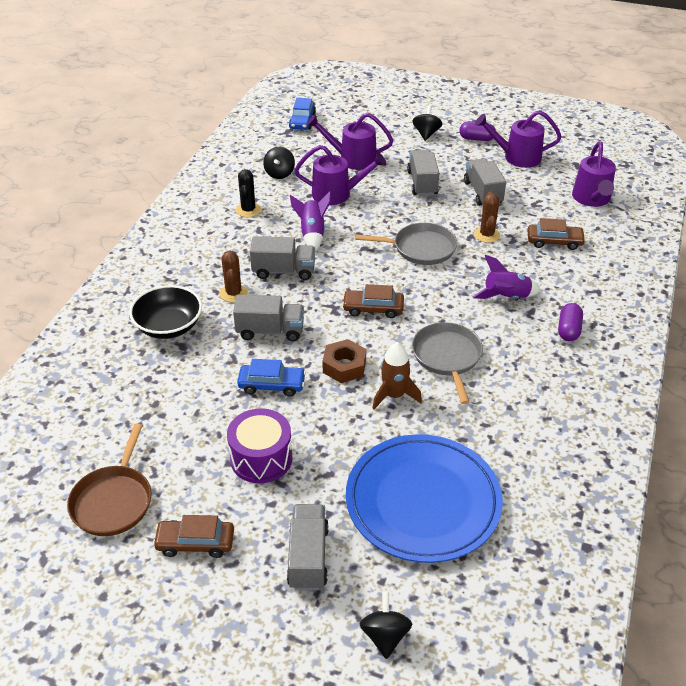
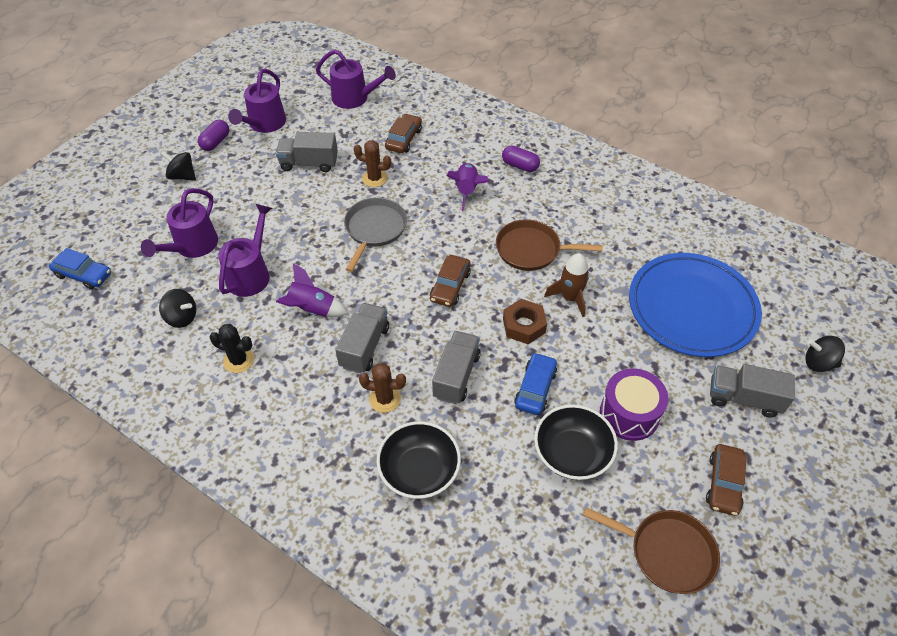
camera: 75 degrees left, 10 degrees up
(206, 420) = (572, 453): none -> black bowl
(422, 183) = (269, 201): grey truck -> none
(447, 357) = (531, 250): grey pan -> brown pan

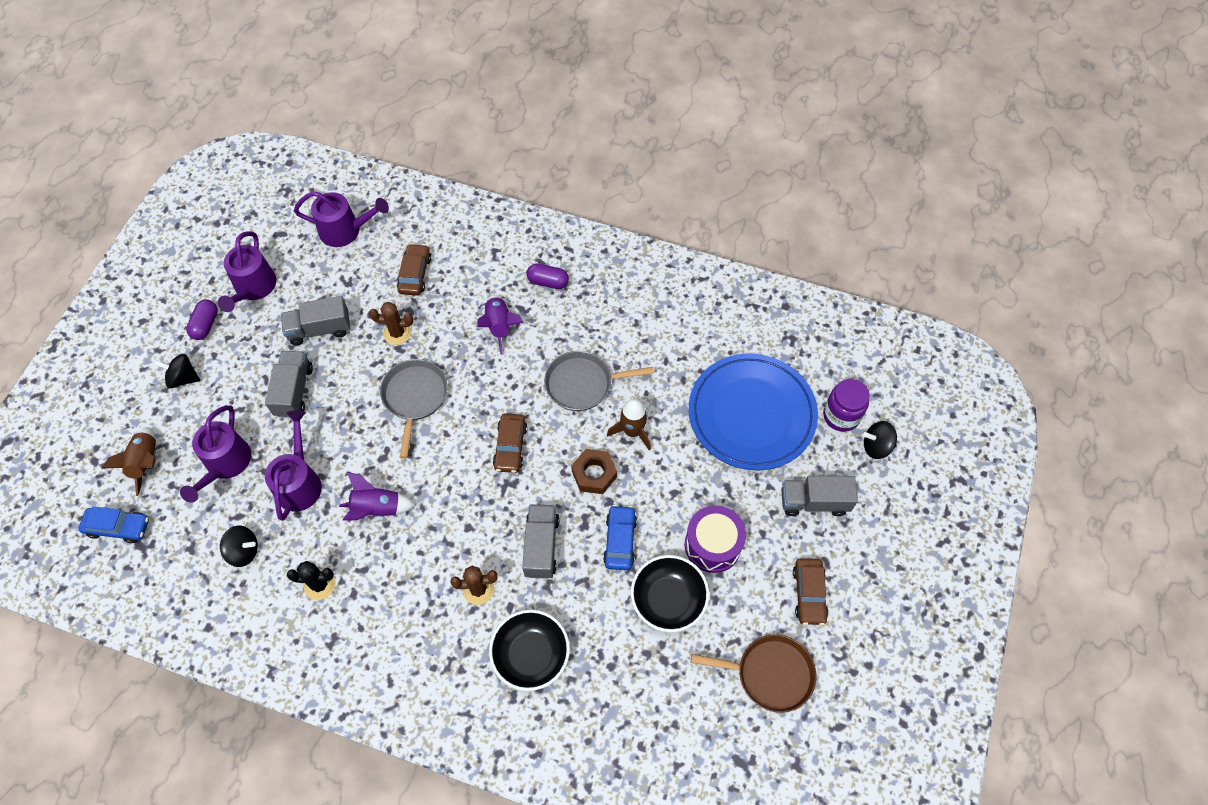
camera: 15 degrees left, 10 degrees up
(127, 231) = (146, 462): none -> brown rocket
(365, 347) = (443, 537): grey truck -> grey truck (294, 391)
(531, 250) = (582, 384): brown pan -> grey pan
(784, 328) = (841, 416): none -> purple jar

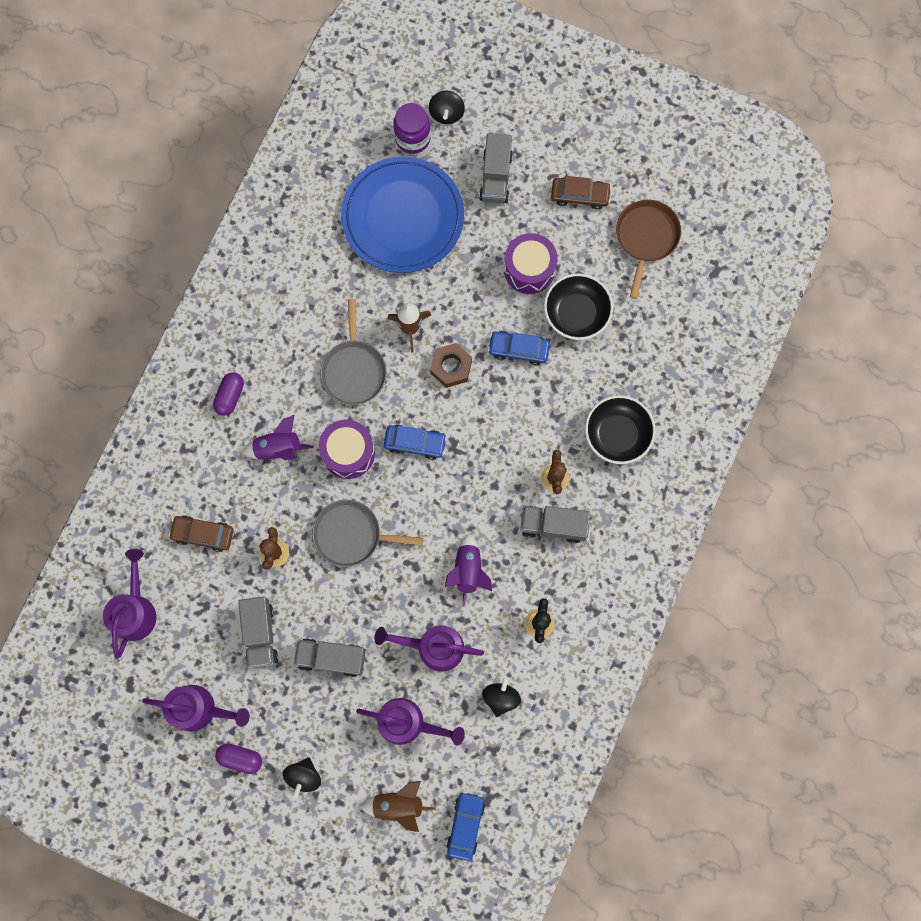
camera: 85 degrees left, 15 degrees up
(497, 387) = (348, 452): none -> purple drum
(510, 446) = (415, 443): brown car -> blue car
(541, 546) = (518, 420): grey truck -> grey truck (553, 525)

